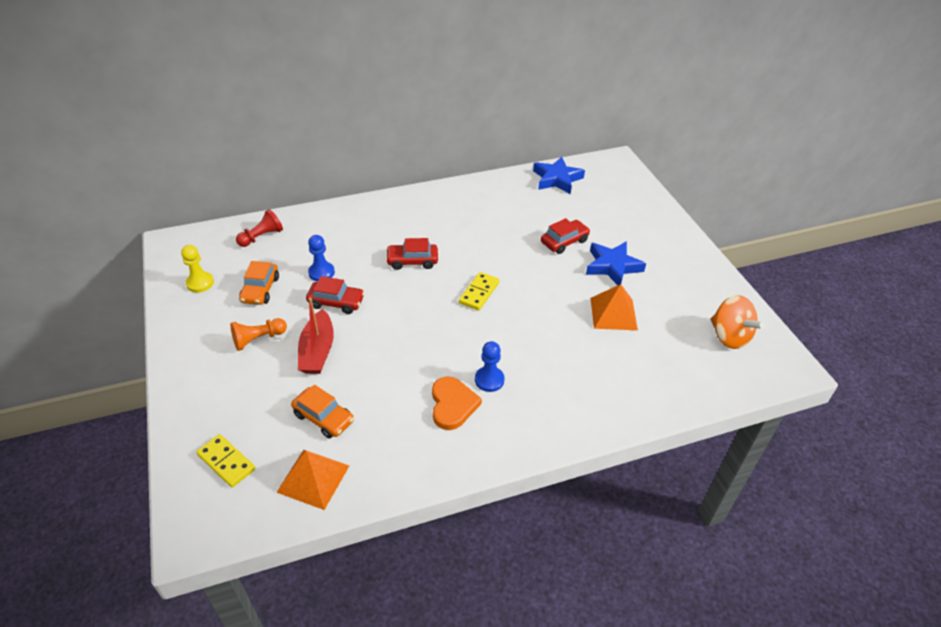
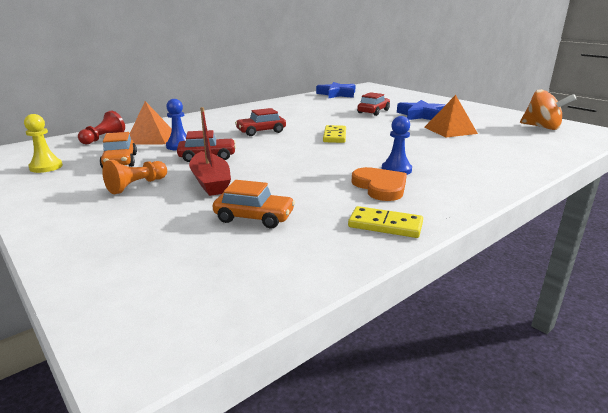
camera: 20 degrees left, 20 degrees down
(226, 462) = (152, 272): yellow domino -> yellow domino (385, 225)
(313, 478) = (281, 260): orange pyramid -> orange pyramid (150, 138)

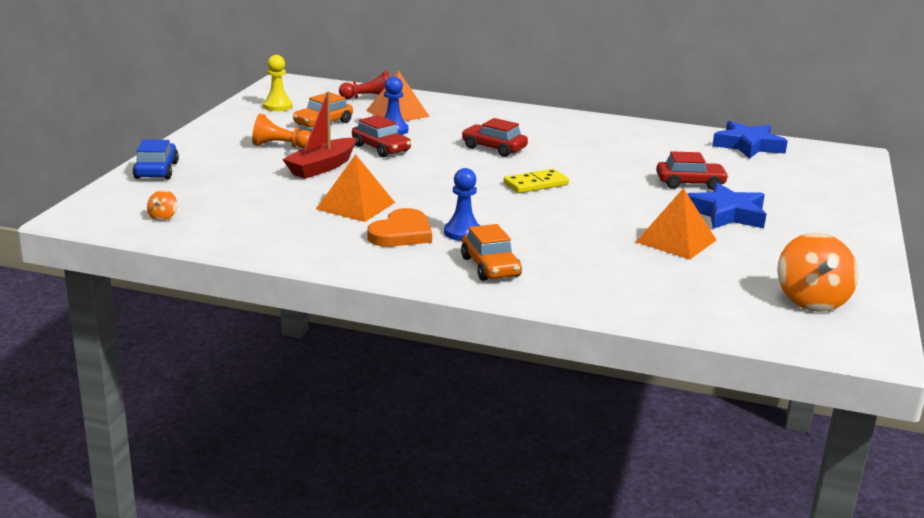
camera: 55 degrees right, 0 degrees up
(83, 257) = (156, 170): none -> blue car
(224, 284) = (163, 217): none -> orange spinning top
(254, 217) = (271, 200): orange car -> orange car (490, 267)
(308, 189) = (355, 205): none -> orange pyramid
(385, 225) = (313, 249): yellow domino -> none

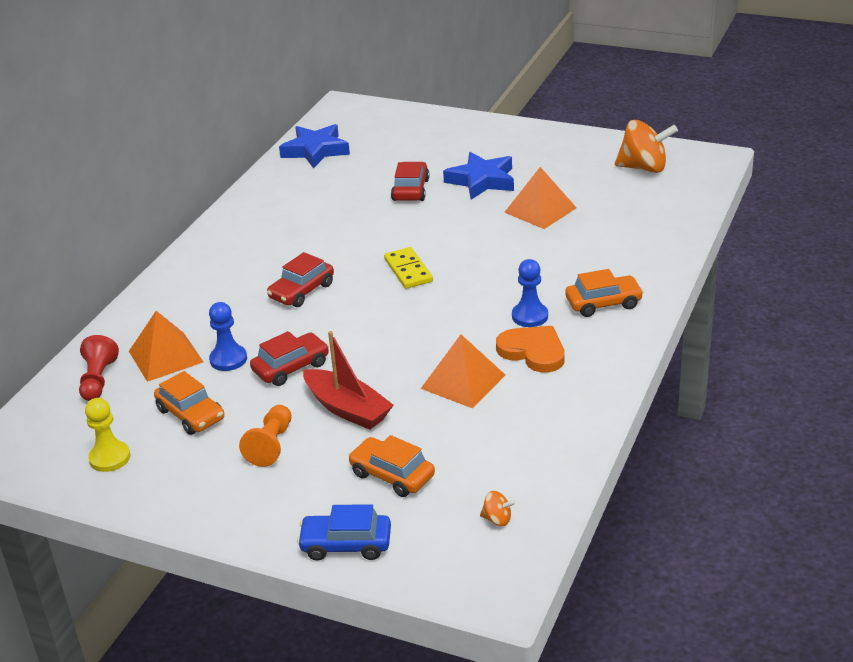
camera: 80 degrees left, 10 degrees up
(232, 182) = (392, 475): none -> orange car

